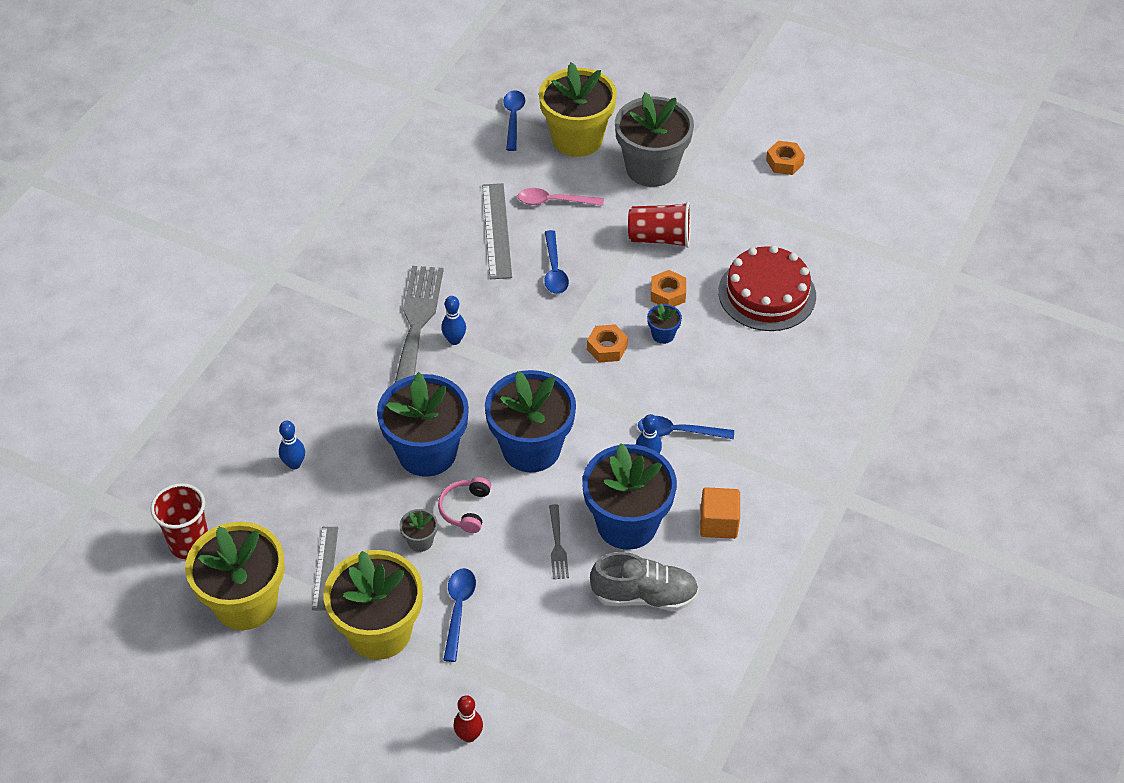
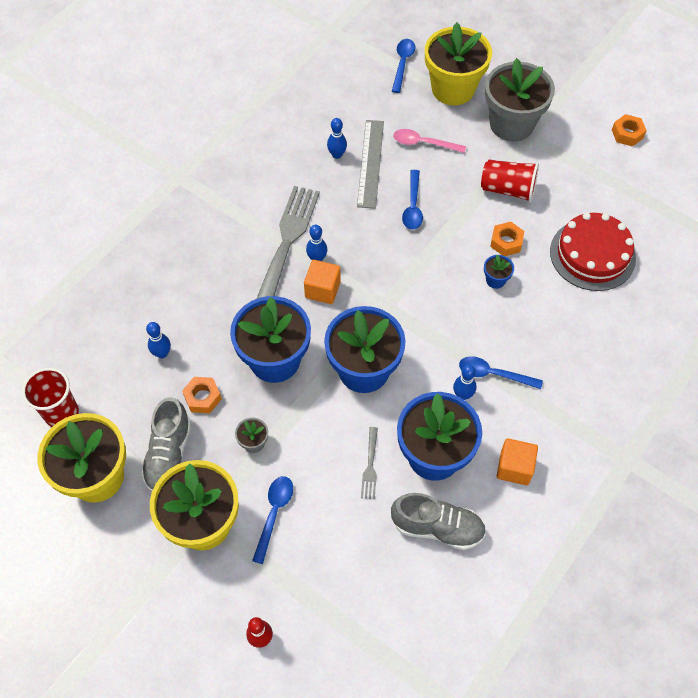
camera: 10 degrees right, 10 degrees up
(325, 568) = (169, 455): grey ruler -> grey shoe
(455, 226) = (337, 155): none -> blue bowling pin
(465, 509) = (297, 419): pink headphones -> none
(467, 371) = (322, 289): none -> orange cube
(607, 348) = (445, 285): orange nut -> orange nut (202, 397)

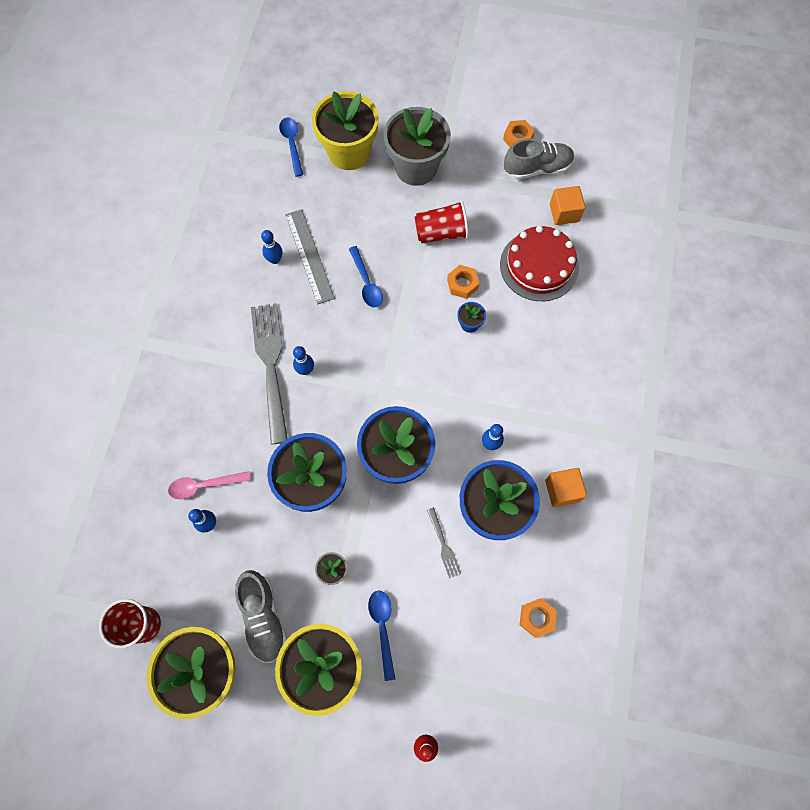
camera: 25 degrees left, 10 degrees up
(202, 397) = (267, 549): orange nut -> orange nut (536, 618)
(322, 289) = (324, 398): orange cube -> orange cube (564, 213)
(423, 143) = (347, 217): pink spoon -> pink spoon (204, 485)
(437, 527) = (524, 574): grey shoe -> grey shoe (537, 168)
(493, 374) = (507, 413): blue spoon -> none

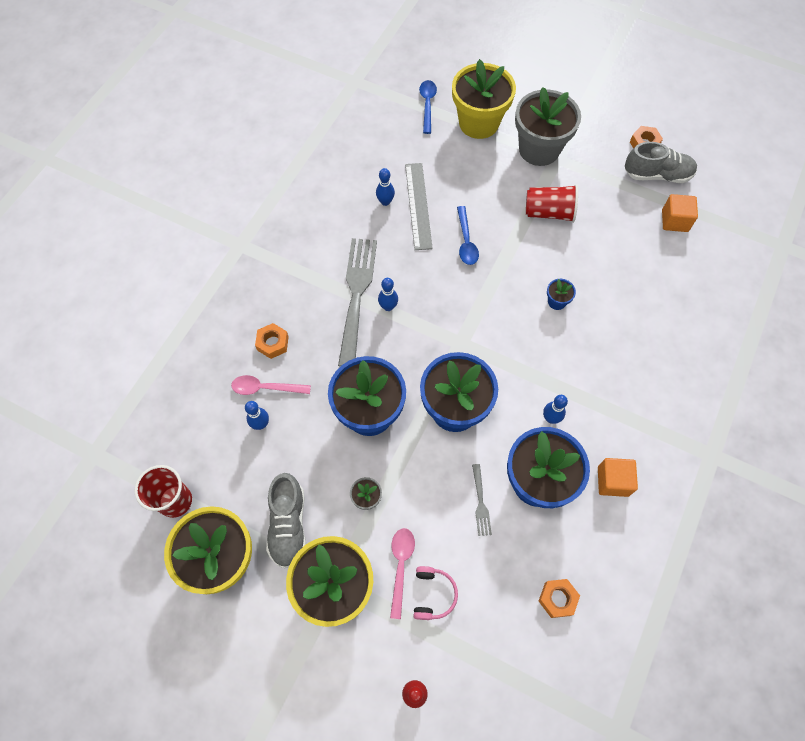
camera: 15 degrees right, 5 degrees down
(383, 628) = (401, 566): blue spoon -> pink spoon
(420, 646) = (433, 594): none -> pink headphones
(462, 284) = (558, 263): orange nut -> orange nut (273, 343)
(539, 265) = (638, 263): red cake -> none

